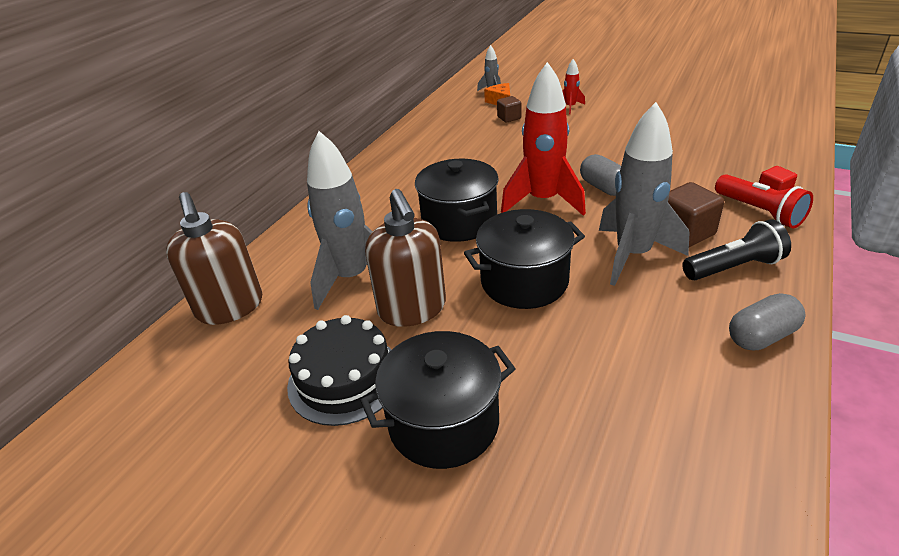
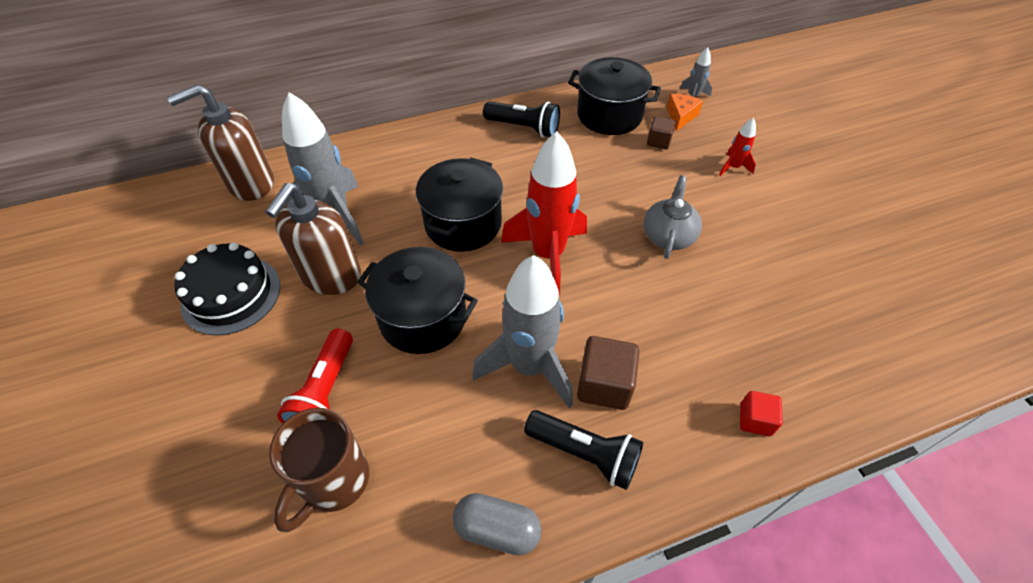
camera: 40 degrees right, 15 degrees up
(230, 307) = (251, 183): brown soap dispenser -> brown soap dispenser turned 45 degrees clockwise
(410, 155) = (524, 128): none -> black flashlight
(444, 423) = (230, 378): black pot -> black pot (609, 115)
(592, 152) = (668, 235): none -> grey teapot
(603, 187) = (615, 281): grey capsule -> none
(633, 405) = (334, 482): none -> brown mug
(759, 212) = (706, 425): red flashlight -> red flashlight (325, 391)

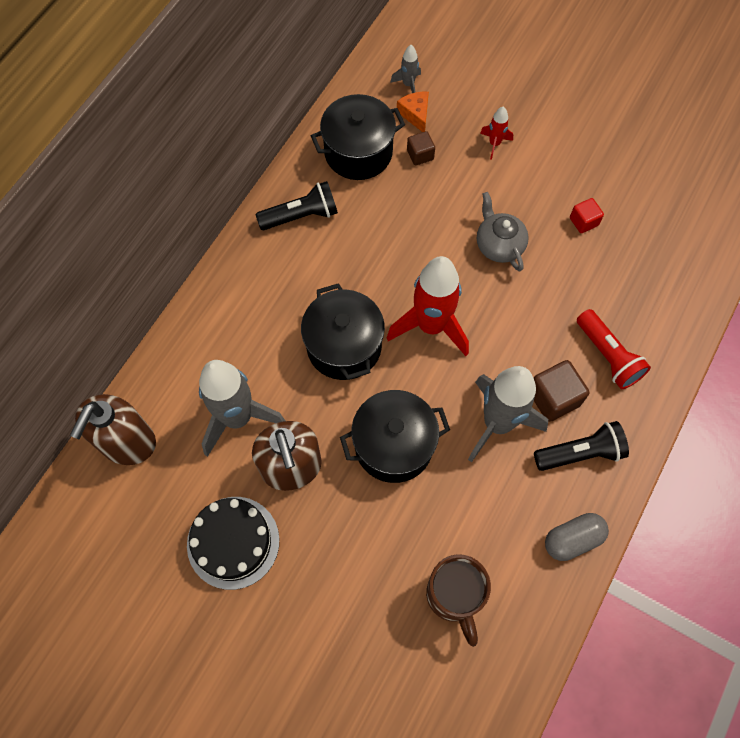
camera: 40 degrees left, 15 degrees up
(325, 391) = (384, 549): red flashlight -> red flashlight (608, 356)
(755, 420) = (655, 351): red cube -> red cube (583, 221)

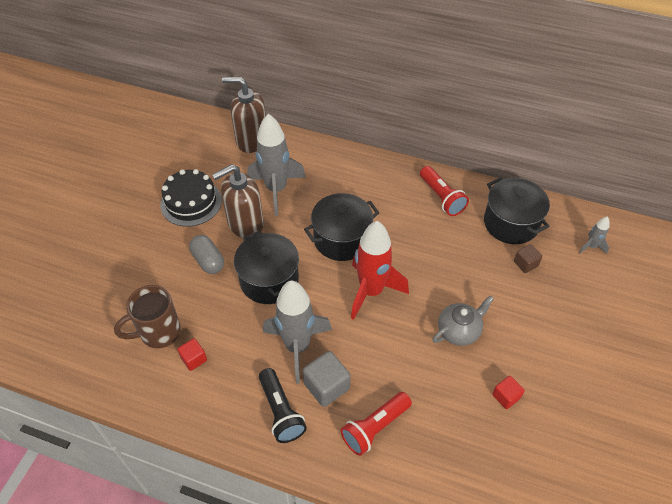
camera: 80 degrees right, 15 degrees down
(301, 216) = (441, 197): black flashlight -> red flashlight
(415, 114) = (564, 255): orange cheese -> none
(494, 144) = (559, 316): red rocket -> none
(499, 551) = (194, 359): none -> red cube
(553, 398) = (326, 386): brown cube -> grey cube
(572, 539) = (206, 411): grey capsule -> grey capsule (208, 261)

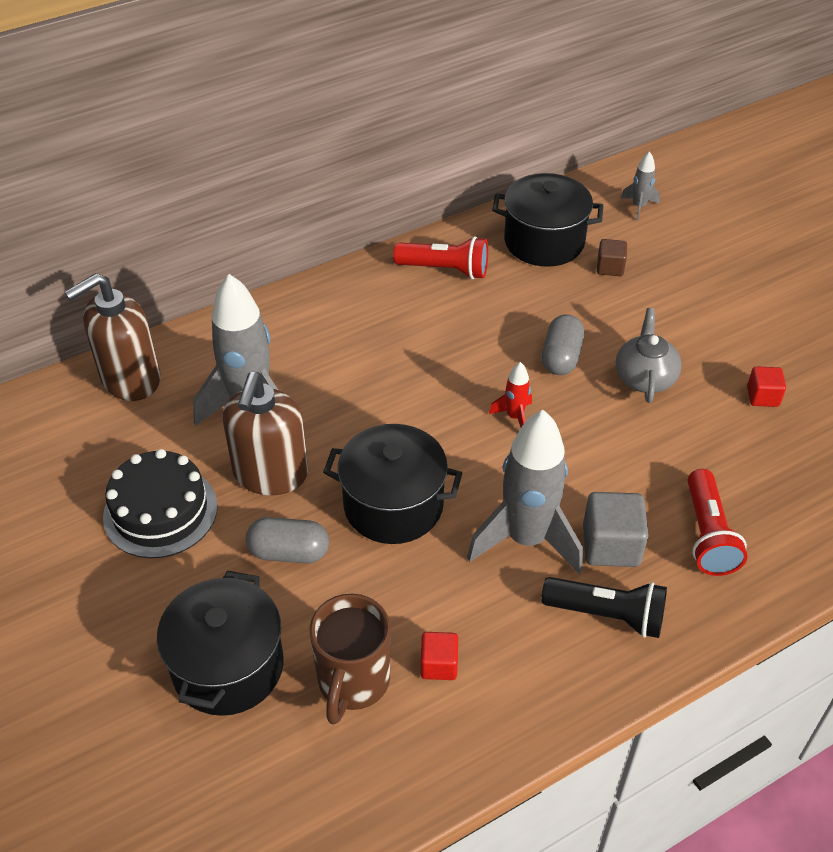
camera: 50 degrees left, 5 degrees down
(341, 239) = (406, 394): black pot -> black pot (228, 666)
(371, 291) = (514, 417): red rocket -> red rocket, size x0.45
(433, 284) = (561, 357): none -> grey capsule

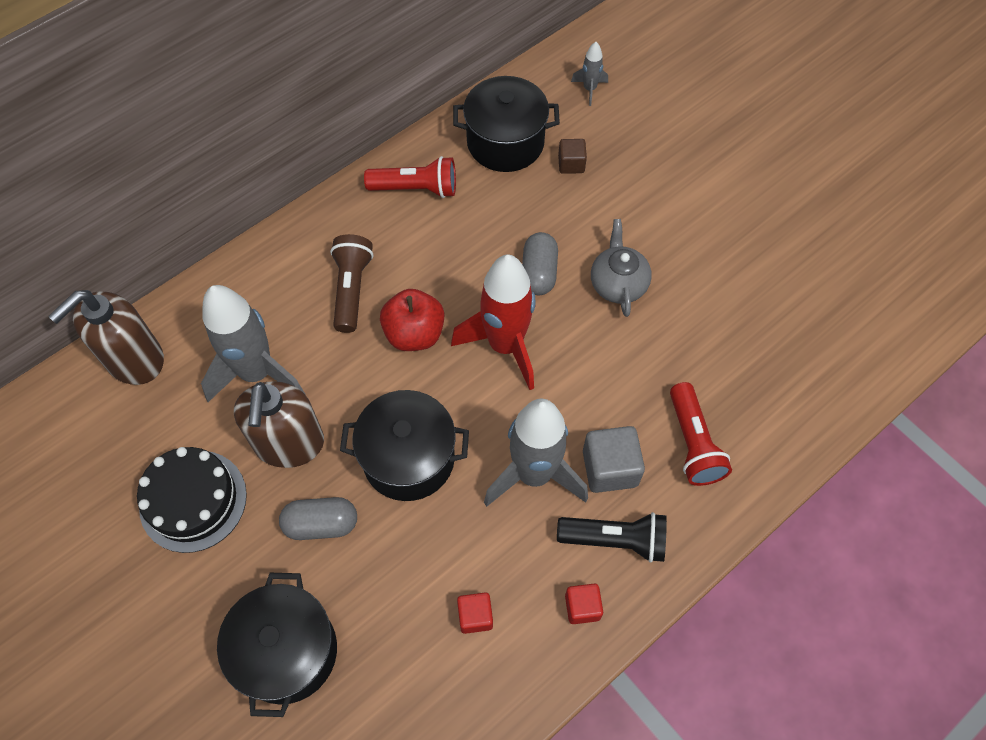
camera: 10 degrees left, 15 degrees up
(352, 683) = (402, 648): brown mug -> none
(362, 347) = (351, 289): none -> brown flashlight
(420, 394) = (414, 334): none -> red apple
(514, 417) = (505, 345): red rocket -> red rocket, size x2.23
(762, 396) = (726, 288): red cube -> red cube (582, 607)

